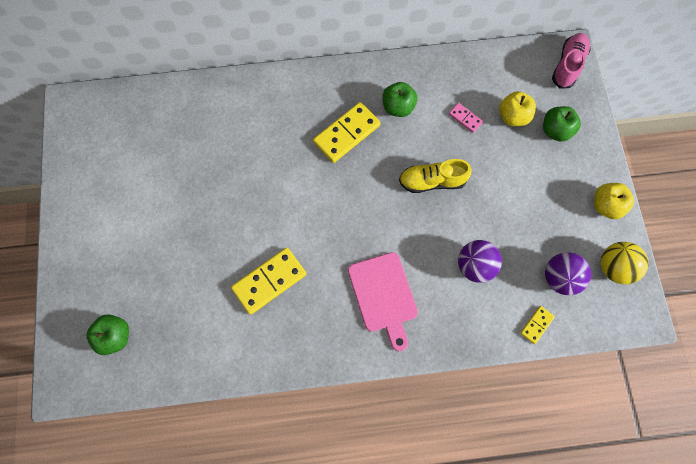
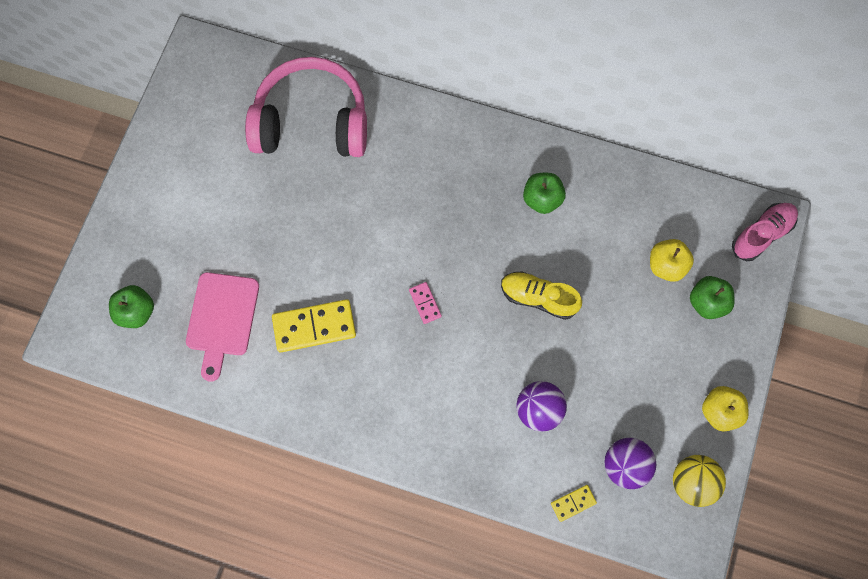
camera: 25 degrees right, 0 degrees up
(192, 124) = (312, 122): none -> pink headphones
(346, 134) = (471, 204): yellow domino -> none
(383, 295) = (425, 396): pink cutting board -> pink cutting board (222, 318)
(465, 118) = (611, 244): pink domino -> pink domino (425, 303)

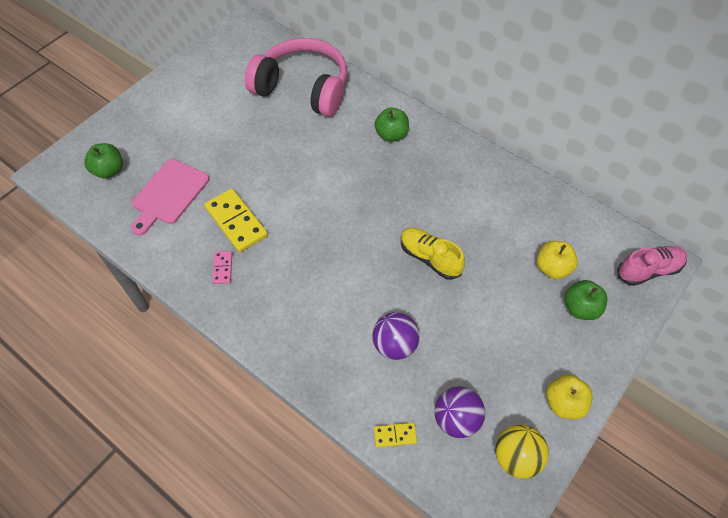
camera: 20 degrees right, 15 degrees down
(314, 326) = (236, 222): yellow domino -> yellow domino turned 45 degrees clockwise
(425, 303) = (333, 233): pink domino -> pink domino (222, 268)
(542, 199) = (461, 188): green apple -> green apple (391, 135)

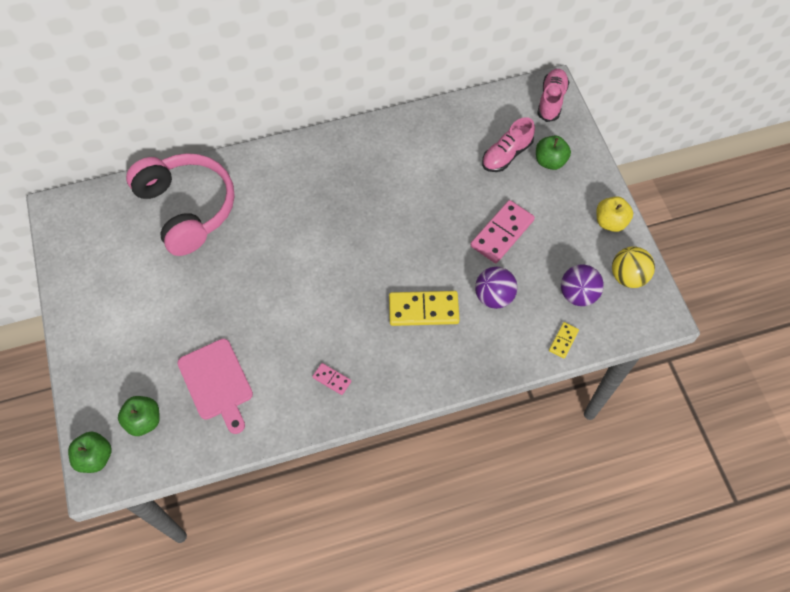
camera: 55 degrees left, 5 degrees up
(236, 222) = (292, 343): yellow domino -> yellow domino (423, 309)
(303, 88) = (187, 208): pink headphones -> pink headphones turned 90 degrees clockwise
(391, 135) = (298, 175): green apple -> green apple (95, 457)
(430, 258) = (438, 226): yellow shoe -> none
(466, 313) = (502, 233): none -> pink domino
(552, 268) = (506, 154): yellow apple -> pink shoe

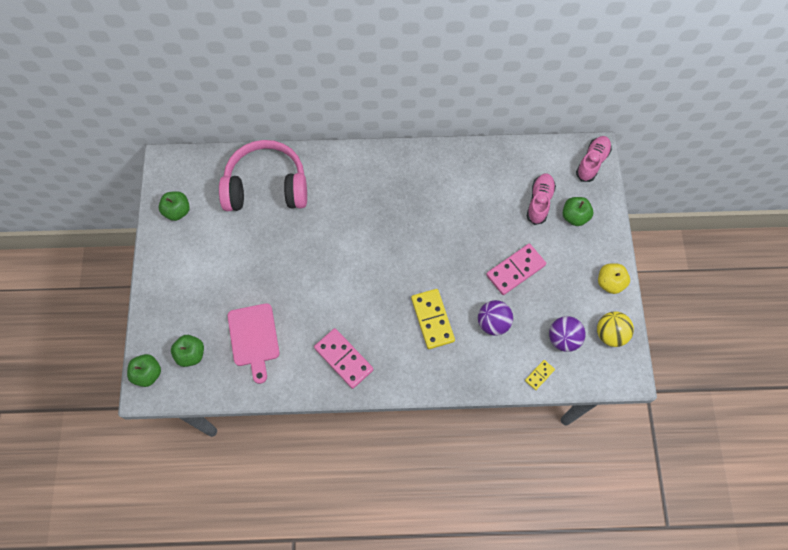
camera: 15 degrees right, 5 degrees up
(85, 260) = (177, 211): none -> green apple
(187, 208) = (266, 187): pink headphones -> pink headphones turned 75 degrees counterclockwise
(332, 379) = (343, 359): pink domino -> pink domino, size x1.99
(423, 309) = (432, 319): yellow domino -> yellow domino turned 60 degrees clockwise
(506, 154) = (539, 202): pink shoe -> pink shoe turned 135 degrees clockwise

